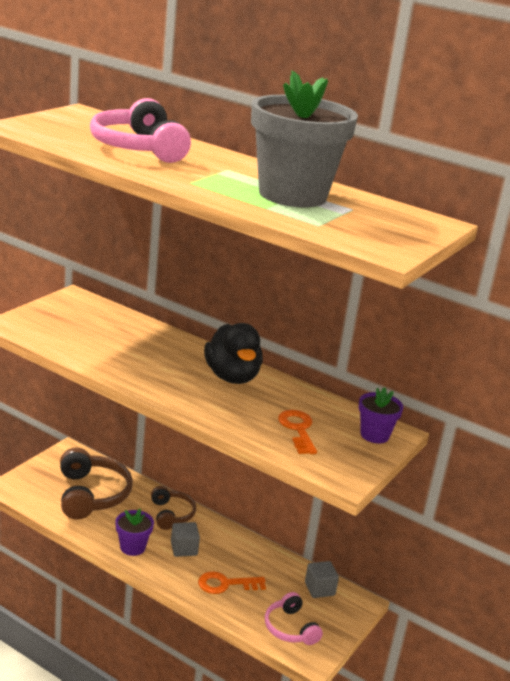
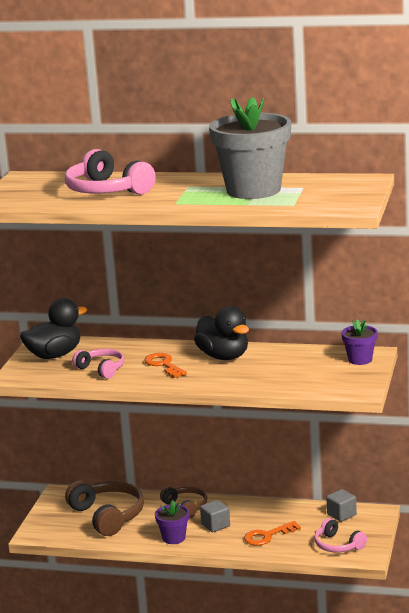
camera: 15 degrees left, 5 degrees down
(70, 315) = (54, 355): none -> black duck
(98, 346) = (101, 369): none -> pink headphones
(298, 429) = (303, 373): orange key -> orange key (164, 365)

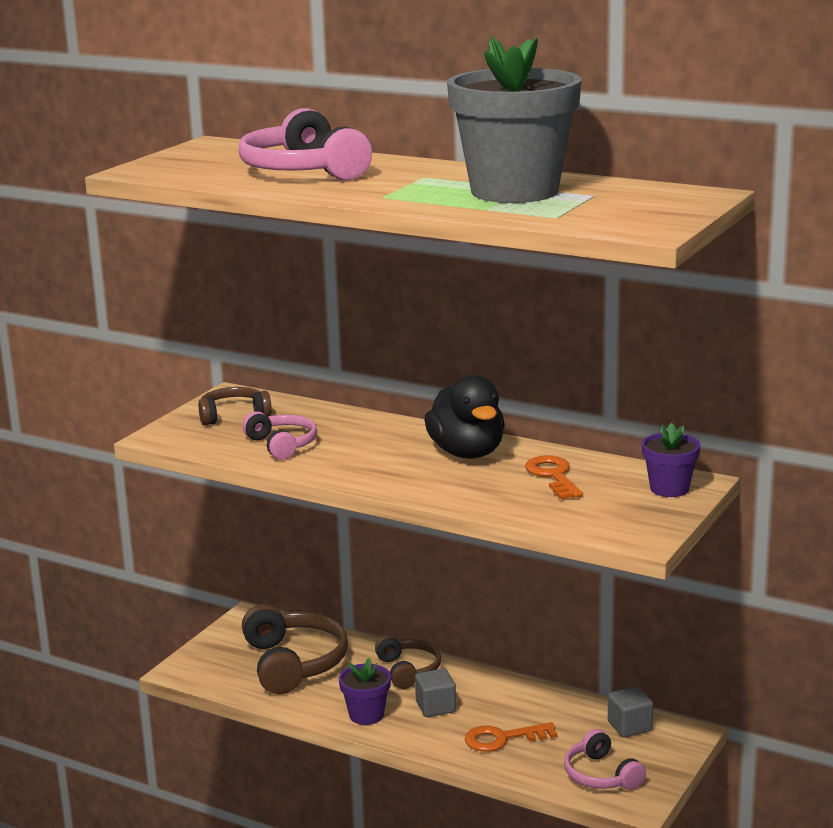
camera: 15 degrees right, 0 degrees up
(54, 355) = (233, 415): black duck -> brown headphones
(164, 365) = (373, 452): orange key -> orange key (553, 476)

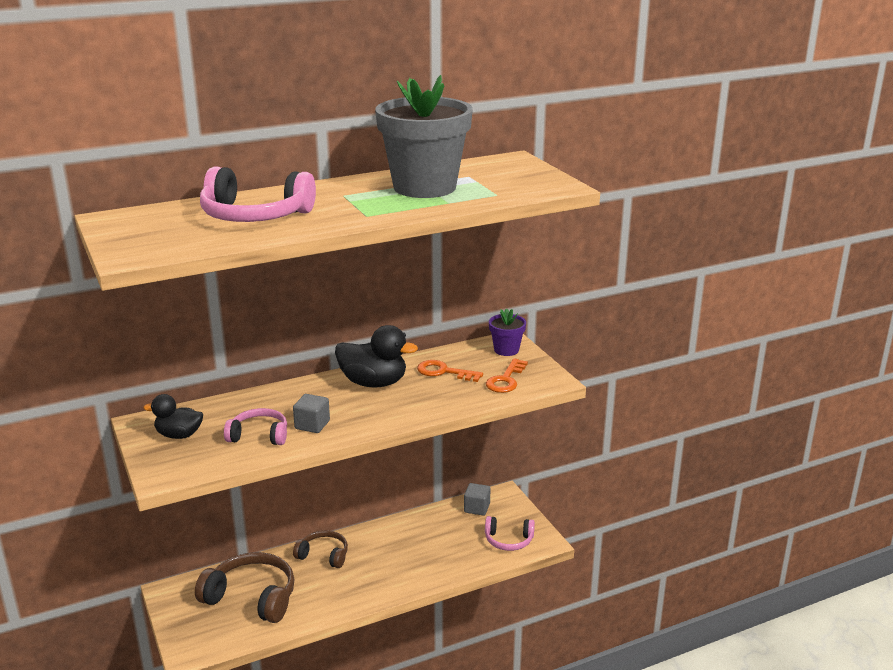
camera: 55 degrees left, 5 degrees up
(233, 415) = (179, 435): brown headphones -> black duck
(366, 715) = (349, 595): purple flower pot -> none
(435, 707) = (375, 564): grey cube -> grey cube (312, 425)
(502, 739) = (436, 556): orange key -> orange key (506, 380)

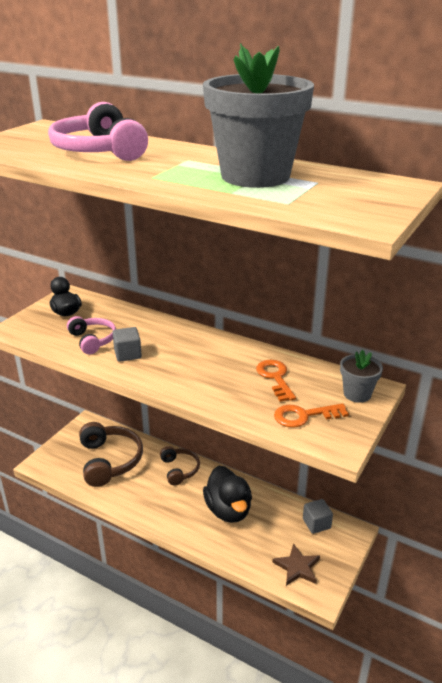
camera: 55 degrees right, 5 degrees up
(373, 383) = (217, 353): black duck -> black duck (228, 510)
(506, 350) = (357, 394): purple flower pot -> grey flower pot
(508, 540) = (297, 567): pink headphones -> brown star

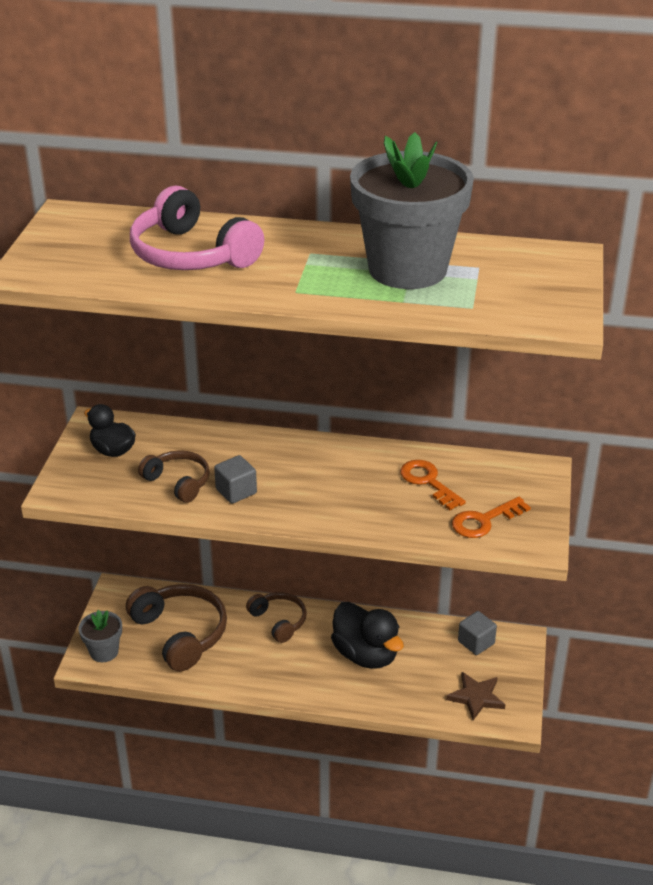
camera: 20 degrees left, 5 degrees up
(93, 340) = (178, 482): pink headphones -> brown headphones
(357, 394) = (526, 481): grey flower pot -> grey flower pot (104, 652)

